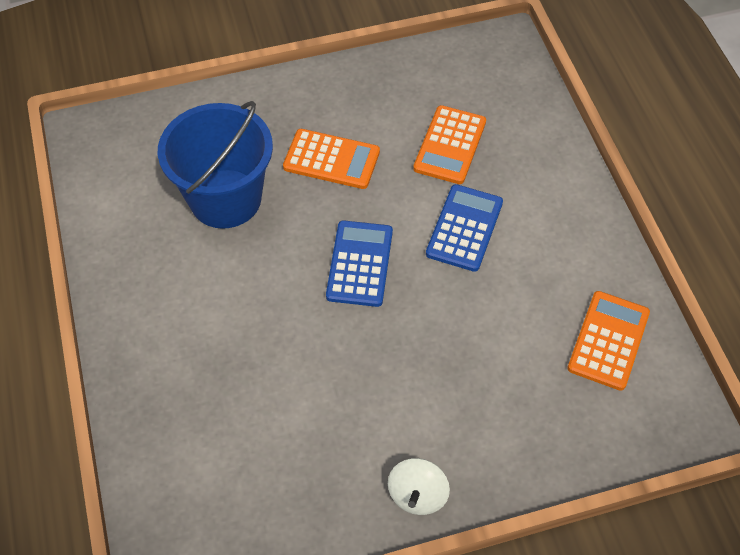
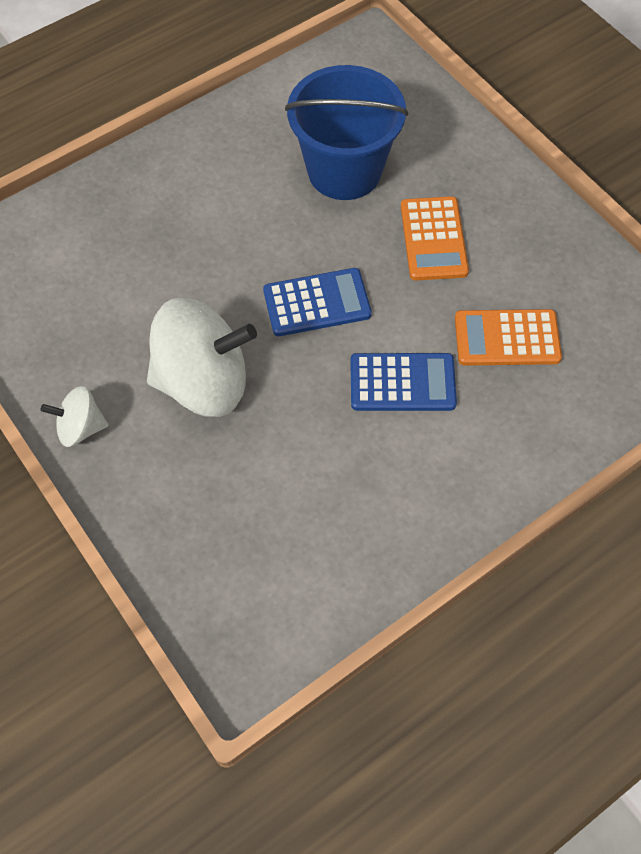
camera: 70 degrees right, 5 degrees up
(407, 376) = (203, 382): none -> white spinning top
(608, 340) = (316, 560): orange calculator -> none

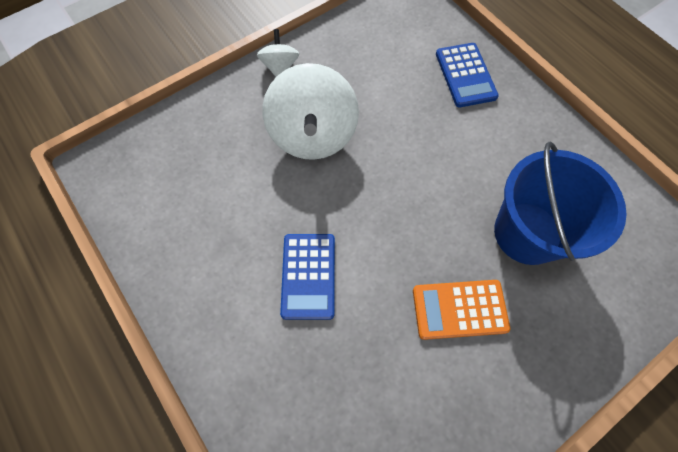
camera: 90 degrees right, 5 degrees up
(317, 303) = (385, 210): blue calculator -> blue calculator (465, 75)
(507, 338) = (353, 371): orange calculator -> none

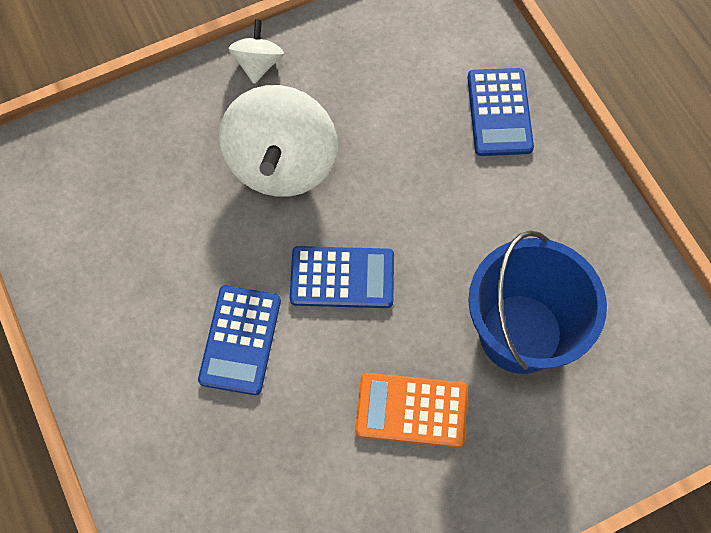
camera: 10 degrees right, 0 degrees up
(379, 213) = (342, 278): none -> blue calculator

